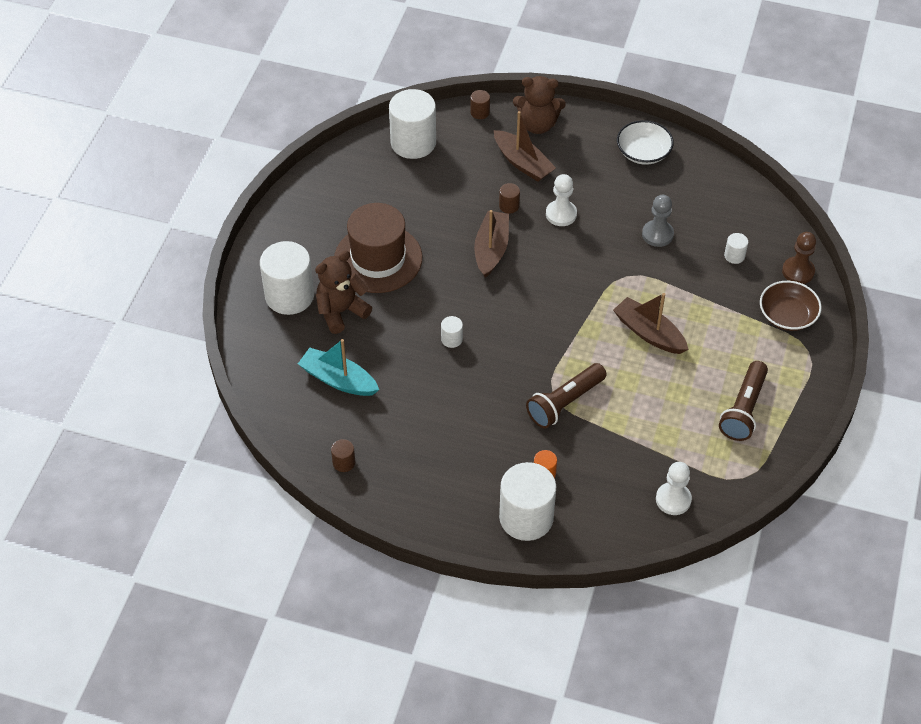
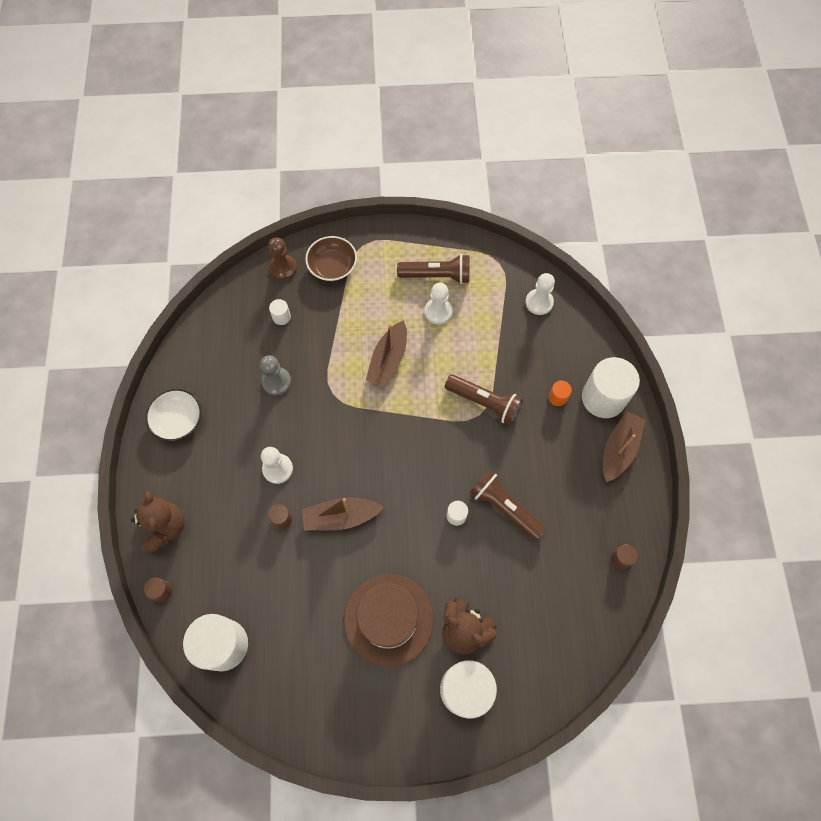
camera: 110 degrees left, 15 degrees up
(338, 380) = (540, 599): turquoise boat -> none
(442, 381) = (504, 507): none -> brown flashlight
(523, 163) = (222, 524): brown boat -> brown boat (619, 449)
(694, 396) = (438, 312): none -> white pawn

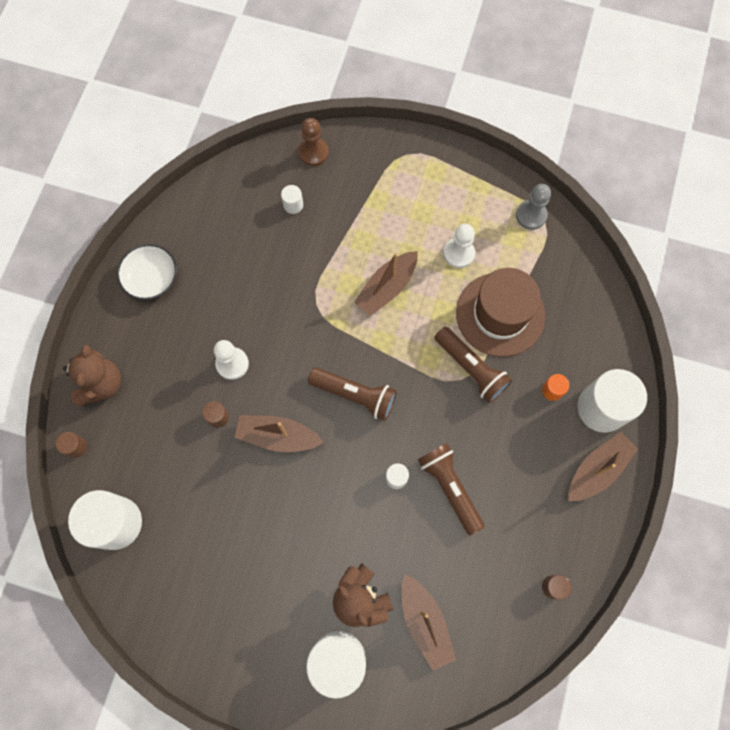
camera: 20 degrees right, 5 degrees up
(276, 381) = (263, 272): grey pawn -> grey pawn (531, 215)
(332, 266) = (365, 167): brown bowl -> none
(388, 619) = (287, 559): brown hat -> brown hat (500, 314)
(437, 276) = (472, 214): brown flashlight -> brown flashlight (355, 395)
(526, 628) = (424, 622): none -> brown boat
(539, 302) = (572, 279): white pawn -> none

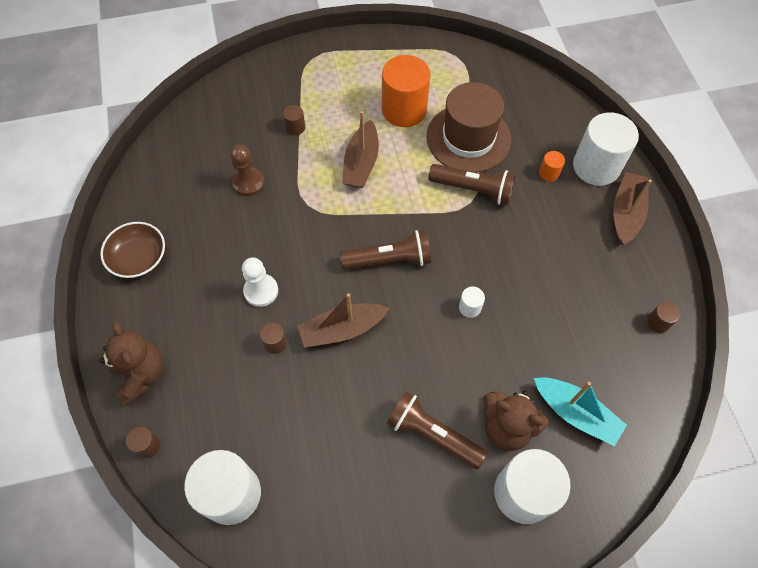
camera: 30 degrees left, 10 degrees down
(151, 278) = (138, 258): white bowl -> brown bowl
(293, 205) = (237, 138): white cylinder -> none
(313, 152) = (230, 91): brown pawn -> brown pawn (248, 182)
(349, 220) = (295, 127): none -> brown cylinder
(424, 622) = (575, 413): brown boat -> turquoise boat
(450, 487) = (520, 290): brown flashlight -> brown flashlight (432, 434)
(459, 253) = (404, 110): white pawn -> orange cylinder
(531, 215) = (443, 57): grey pawn -> none

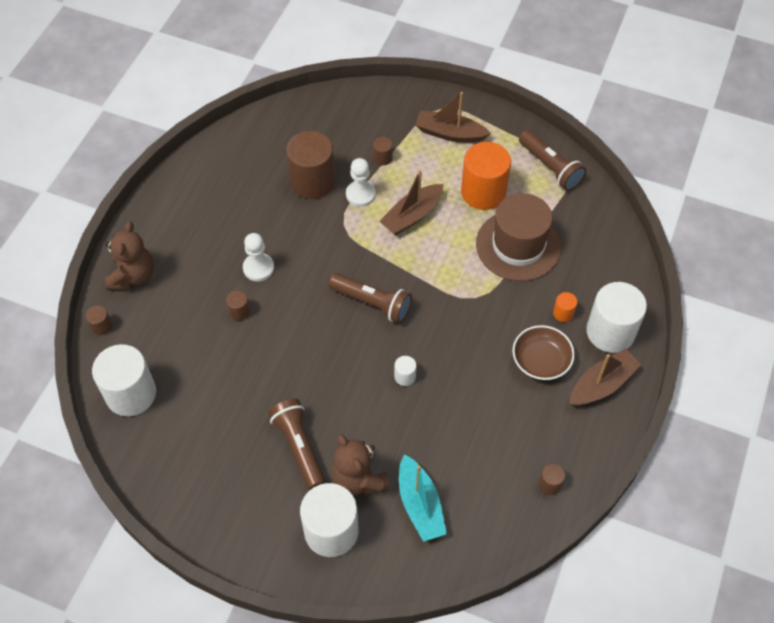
camera: 35 degrees right, 5 degrees down
(138, 258) = (191, 192): brown bowl -> brown bowl (541, 360)
(248, 182) = (312, 181): brown pawn -> brown cylinder
(301, 170) = (360, 194): none -> white pawn
(342, 329) = (294, 332): brown boat -> brown boat (450, 133)
(473, 190) = (486, 289): brown flashlight -> brown flashlight (550, 168)

